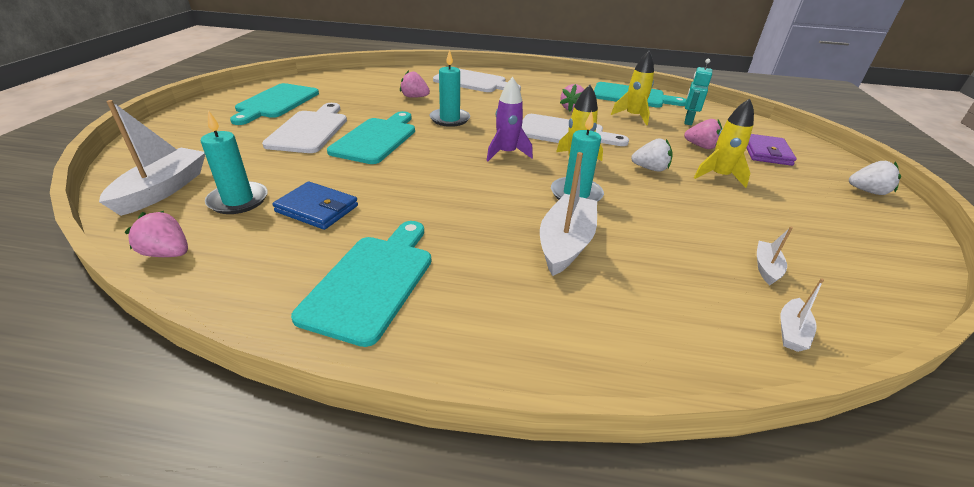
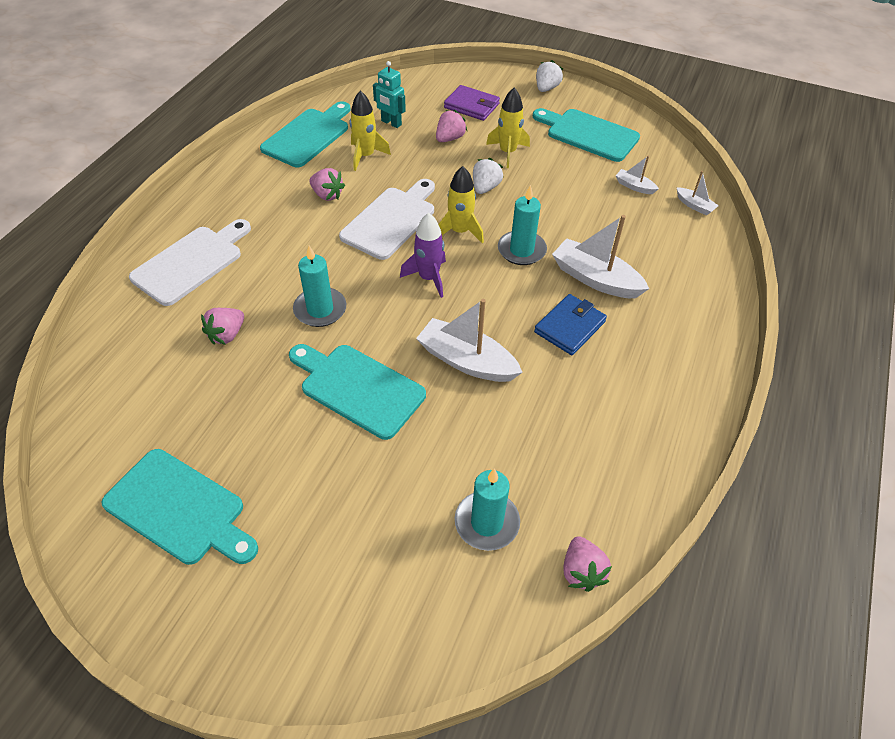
camera: 75 degrees left, 15 degrees up
(163, 190) = (446, 608): white boat -> white boat (467, 361)
(167, 253) = (581, 571): pink strawberry -> pink strawberry turned 45 degrees counterclockwise
(310, 130) = (307, 460): white cutting board -> none
(317, 209) = (516, 448): blue wallet -> blue wallet (569, 327)
(372, 282) = (635, 408): turquoise cutting board -> turquoise cutting board (588, 134)

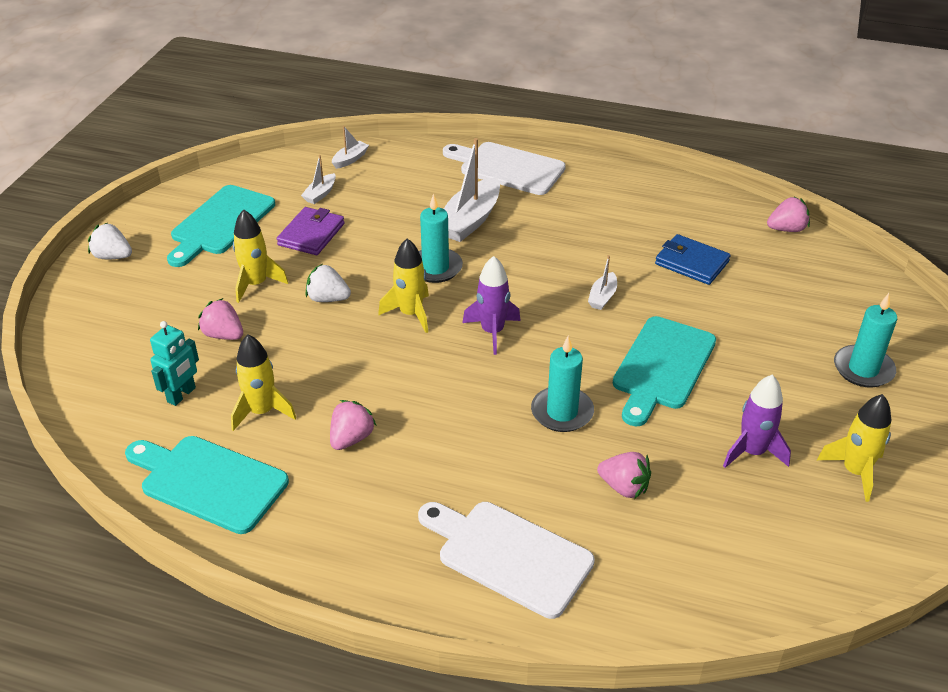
camera: 95 degrees left, 10 degrees down
(179, 509) = (854, 472): turquoise cutting board -> yellow rocket
(232, 432) = (752, 452): none -> purple rocket
(391, 220) = (397, 371): white cutting board -> white cutting board (507, 168)
(467, 361) = (602, 297): white boat -> white boat, size x0.50
(471, 106) = (146, 320): purple wallet -> purple wallet (311, 234)
(487, 522) = (769, 276): turquoise candle -> turquoise candle (863, 369)
(569, 327) = (539, 236): blue wallet -> blue wallet (691, 263)

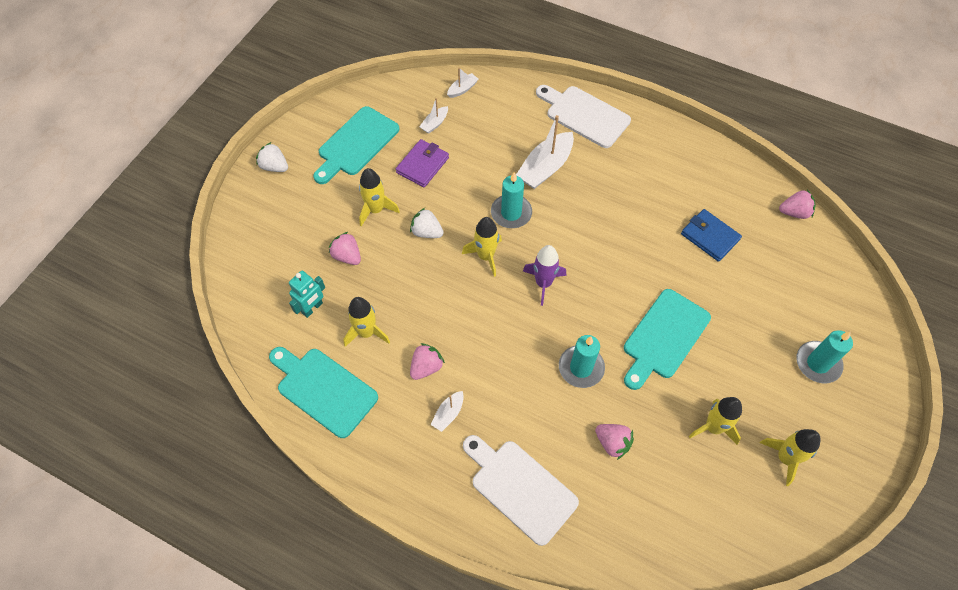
camera: 10 degrees right, 20 degrees up
(602, 297) = (633, 261): white boat -> white boat (448, 414)
(752, 452) = (713, 427): purple rocket -> yellow rocket

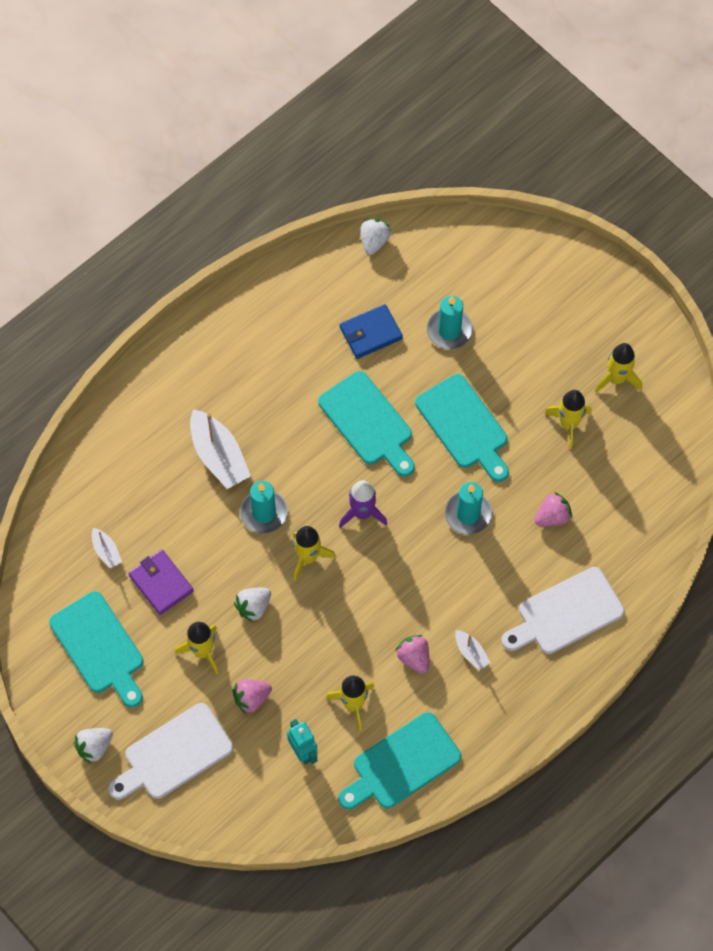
camera: 70 degrees left, 5 degrees up
(462, 89) = (67, 504): white boat -> none
(584, 115) = (163, 387): white cutting board -> white cutting board (174, 754)
(627, 261) = (368, 422): none -> turquoise cutting board
(794, 212) = (374, 242): pink strawberry -> white strawberry
(817, 363) = (540, 305): turquoise candle -> turquoise candle (449, 330)

